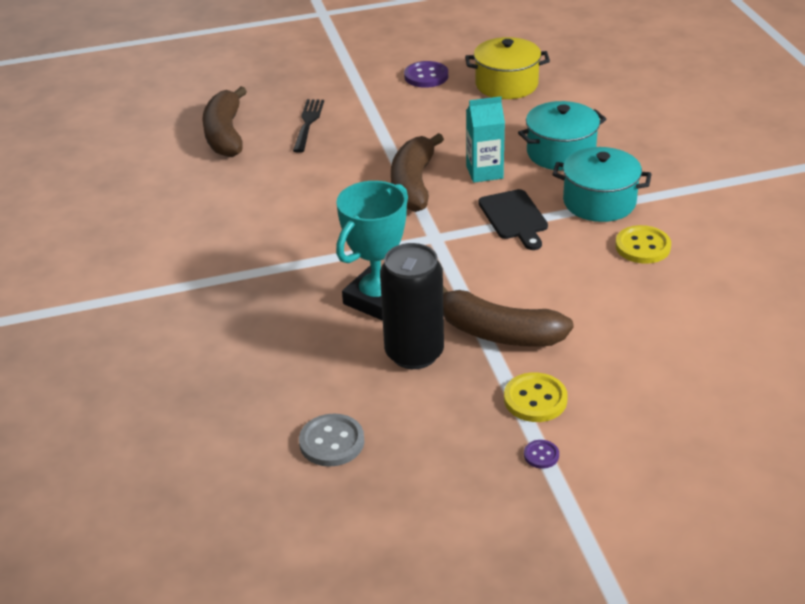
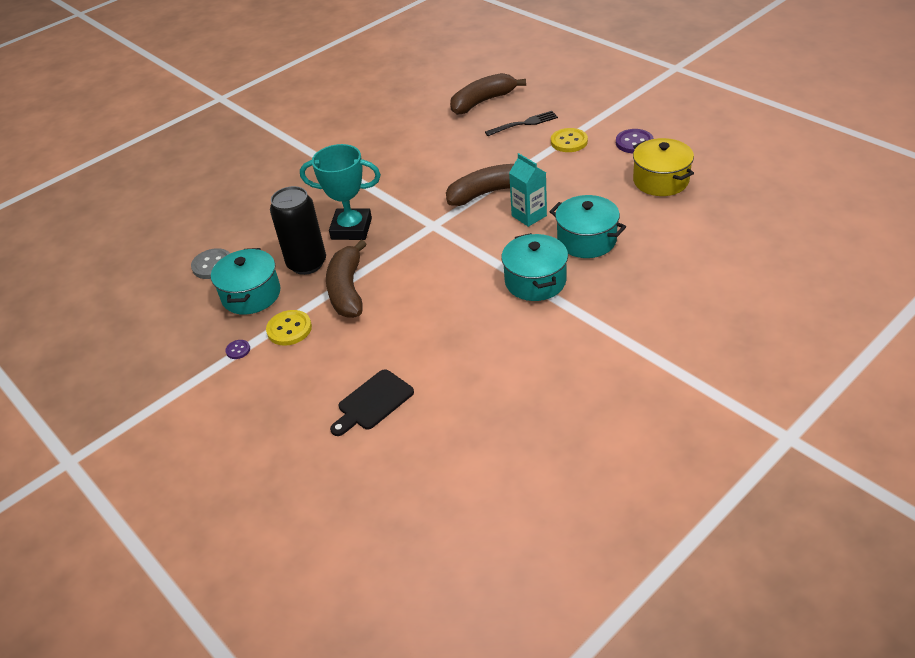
camera: 65 degrees right, 5 degrees up
(435, 418) = (251, 295): none -> turquoise pot
(514, 217) = (483, 249): black cutting board -> black cutting board (373, 402)
(642, 246) = (493, 321): yellow button -> yellow button (569, 141)

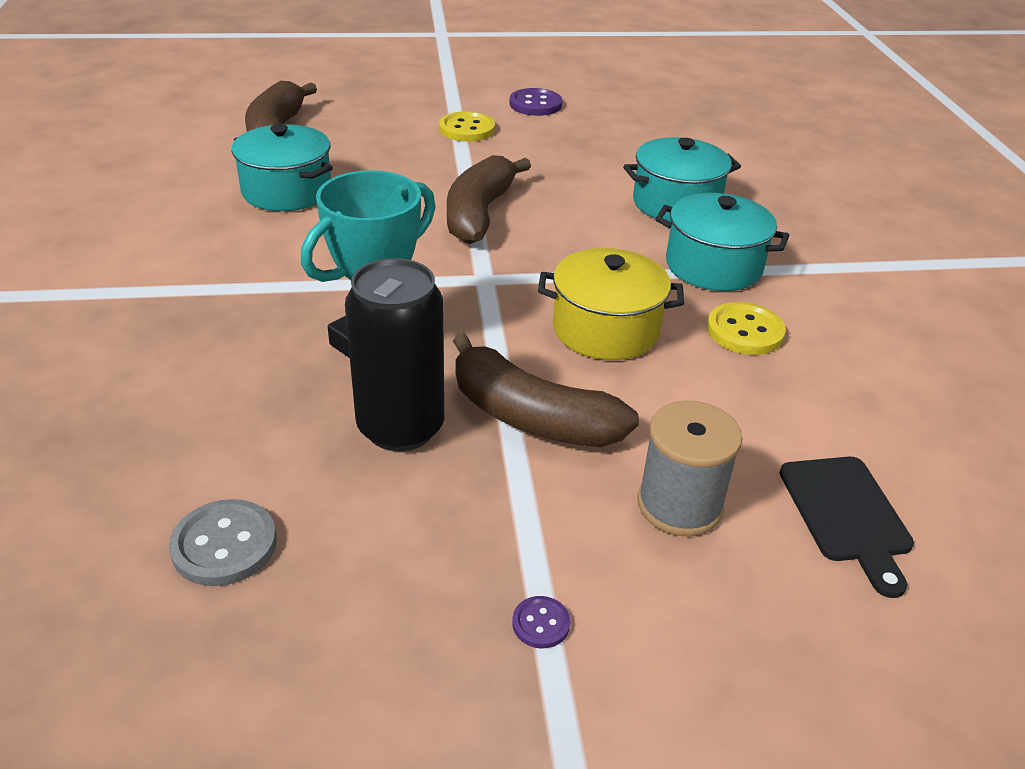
camera: 60 degrees left, 5 degrees down
(251, 295) = (395, 532): turquoise pot -> turquoise pot (287, 191)
(289, 329) = (556, 527): yellow button -> yellow button (745, 331)
(332, 353) = (679, 505): none -> grey spool
(523, 124) = (378, 133): black fork -> none
(529, 216) = (573, 212): turquoise carton -> none
(660, 181) = (628, 124): yellow pot -> yellow pot (605, 329)

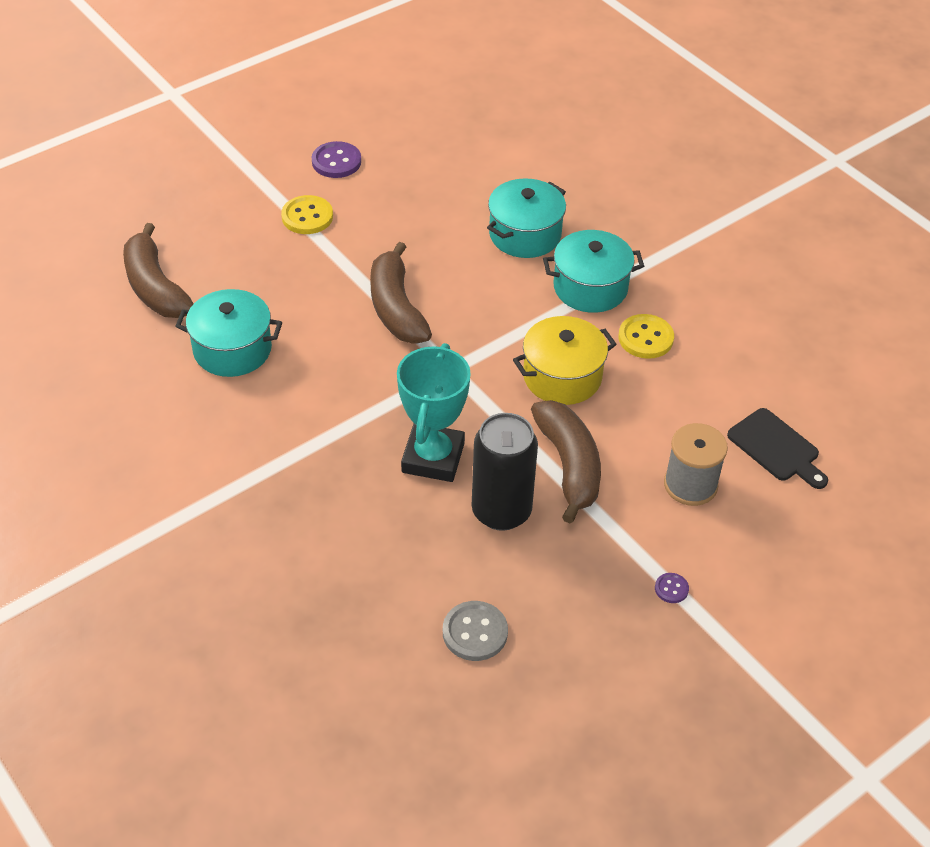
camera: 30 degrees left, 10 degrees up
(531, 417) = (569, 466): brown banana -> brown banana turned 105 degrees counterclockwise

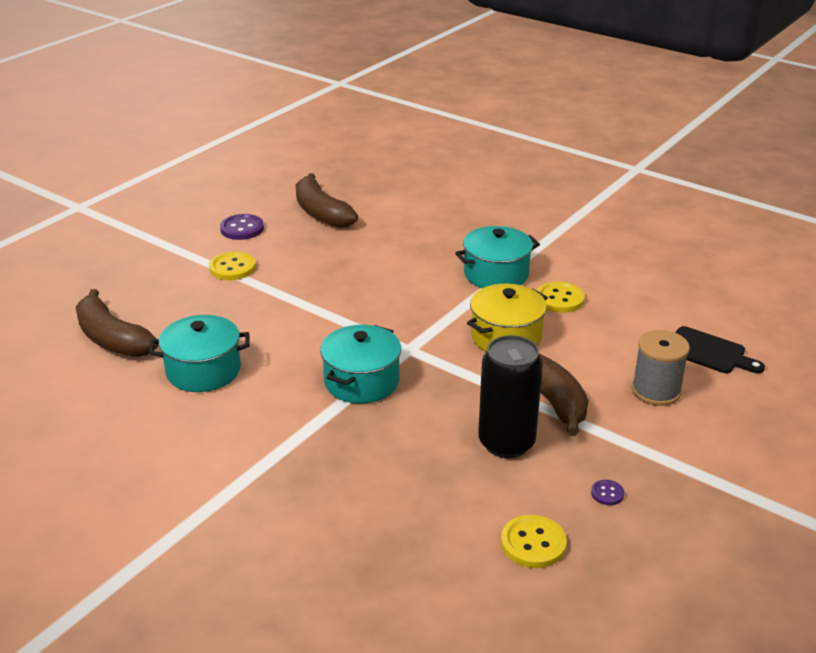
camera: 15 degrees left, 15 degrees down
(396, 308) = (339, 315): brown banana -> brown banana (321, 213)
(433, 458) = (425, 415): turquoise trophy -> none
(475, 632) = (533, 543): grey button -> yellow button
(525, 234) = (424, 250): turquoise pot -> turquoise pot (361, 381)
(671, 589) = (686, 470): purple button -> purple button (607, 493)

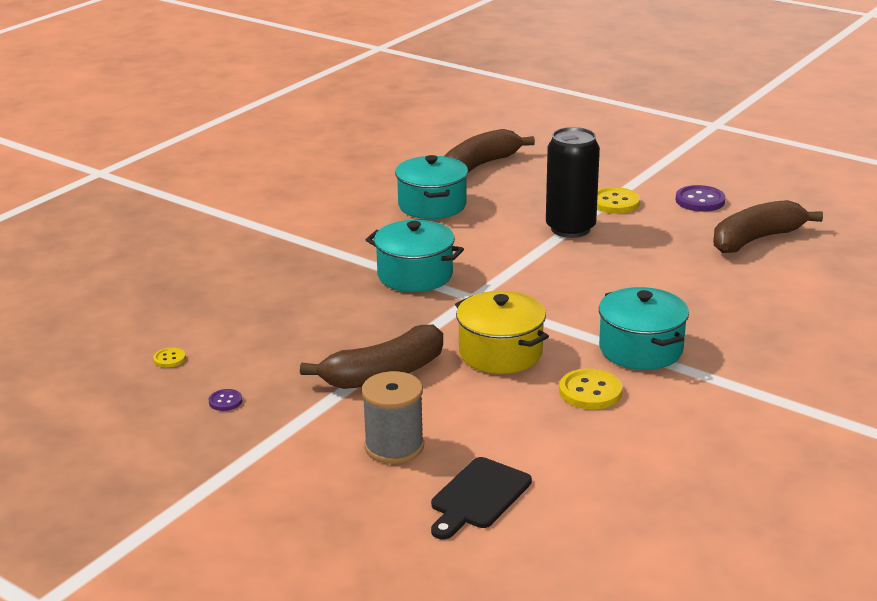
camera: 90 degrees right, 5 degrees down
(506, 443) = (311, 349): black can -> black can (570, 228)
(533, 543) = (169, 359): yellow button -> yellow button, size x0.53

